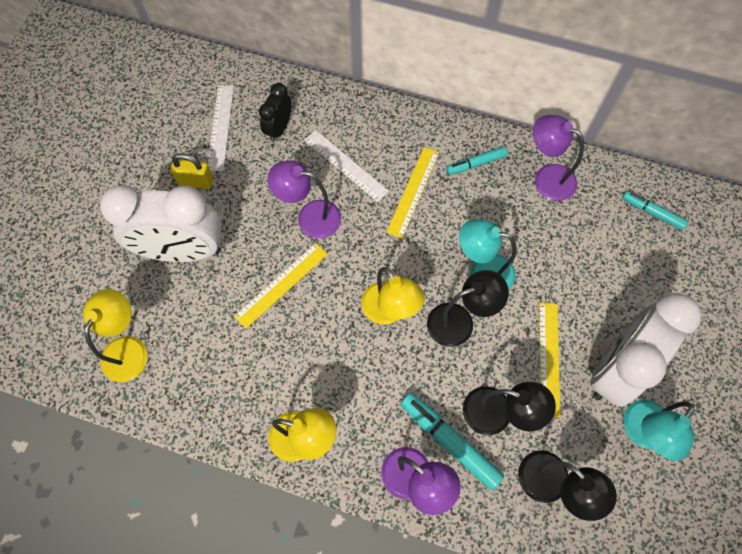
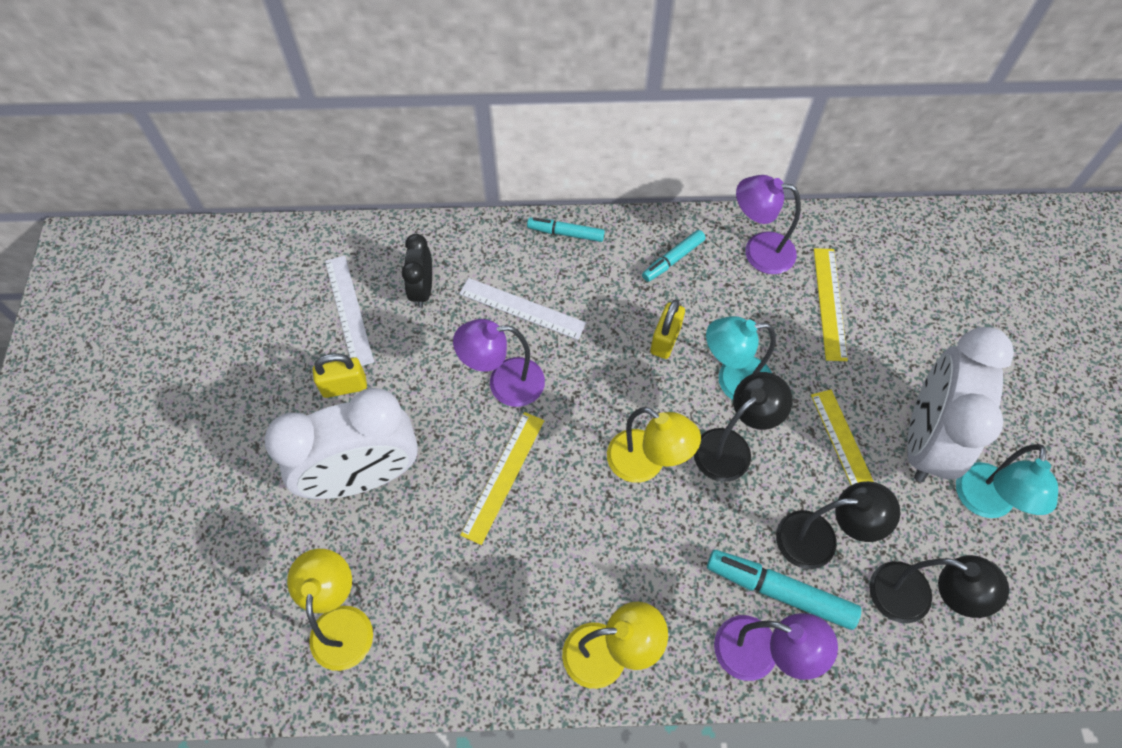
camera: 20 degrees left, 5 degrees down
(413, 191) = (614, 314): yellow ruler -> yellow ruler (829, 303)
(443, 223) = (665, 340): none -> yellow padlock
(652, 213) = (888, 254): turquoise marker -> turquoise marker (565, 233)

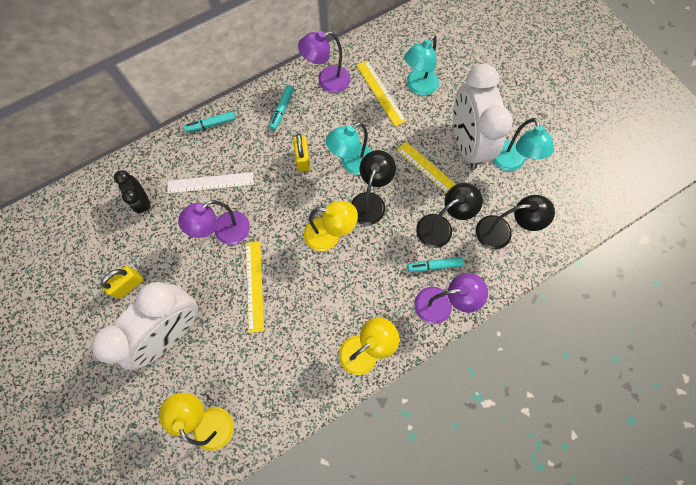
camera: 30 degrees left, 10 degrees up
(349, 310) = (104, 237): white ruler -> none
(779, 591) = (434, 266): turquoise marker -> turquoise marker, size x0.62
(892, 321) = (418, 87): none -> turquoise lamp

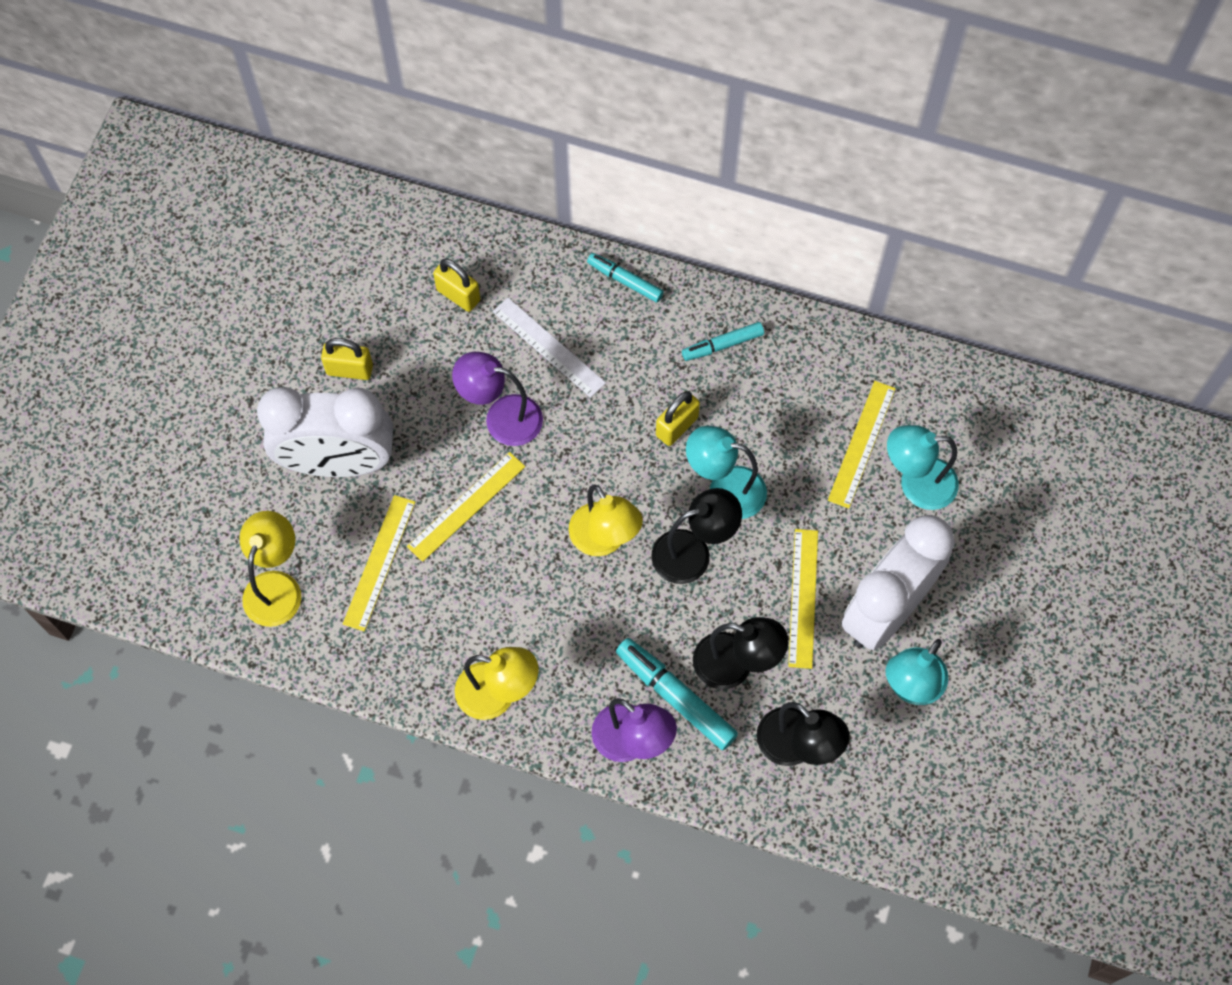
camera: 50 degrees right, 5 degrees down
(143, 202) = (458, 295): black clock -> yellow padlock
(244, 353) = (379, 562): none -> yellow ruler
(327, 81) = (815, 364): purple lamp -> none
(434, 266) = (675, 697): turquoise marker -> turquoise marker, size x1.61

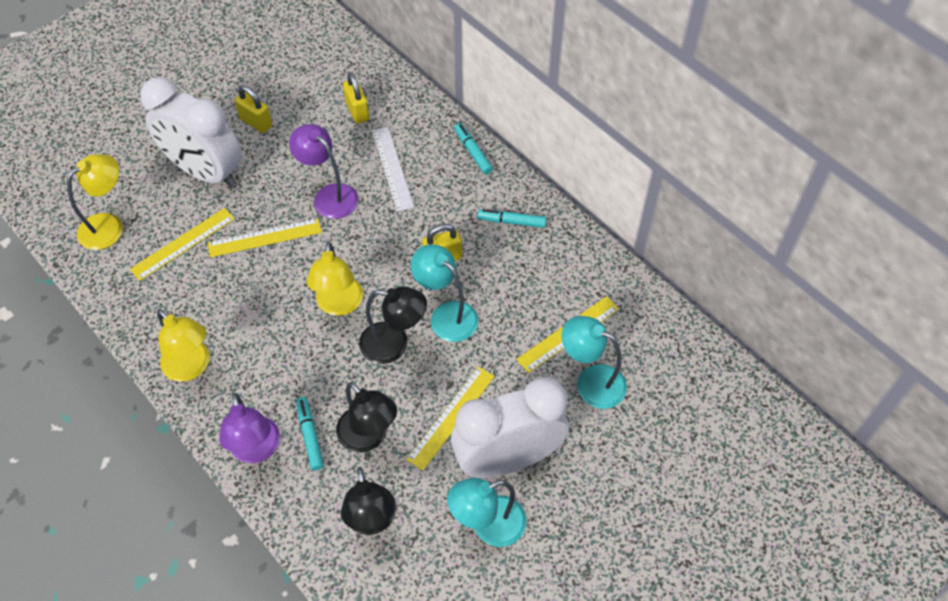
camera: 30 degrees right, 10 degrees down
(675, 697) = (310, 436): turquoise marker -> turquoise marker, size x0.62

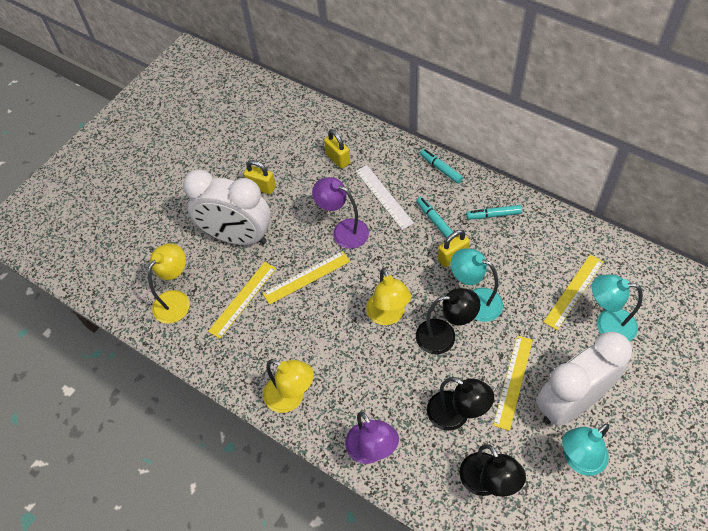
camera: 10 degrees left, 0 degrees up
(310, 436) = (409, 427): turquoise marker -> turquoise marker (434, 220)

